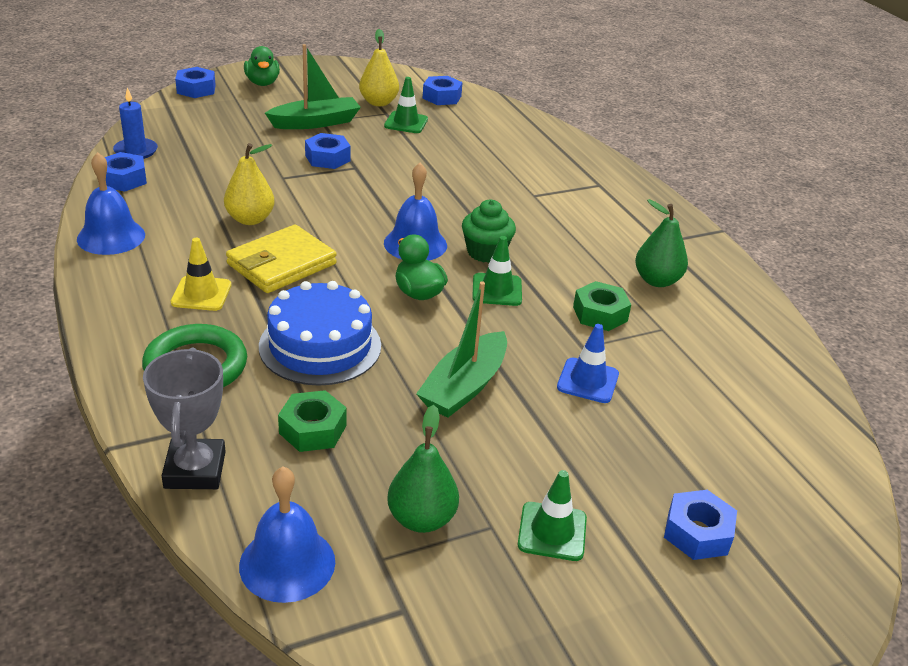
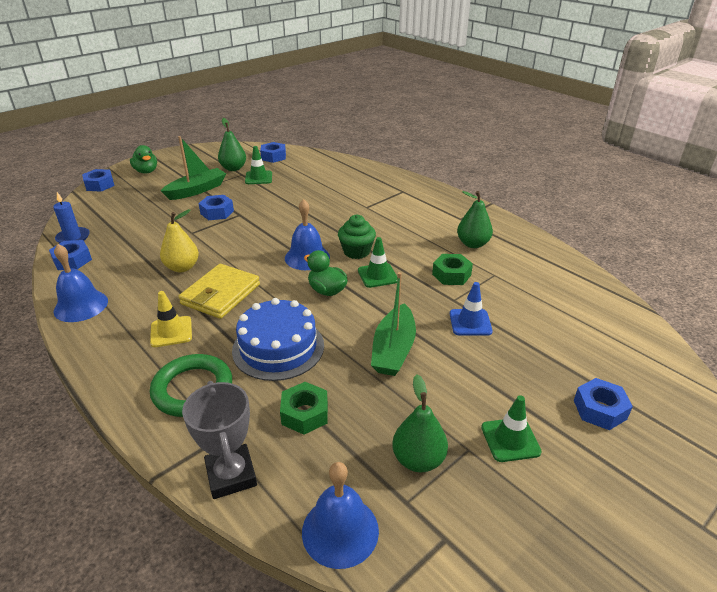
camera: 15 degrees left, 0 degrees up
(378, 102) = (233, 168): yellow pear -> green pear

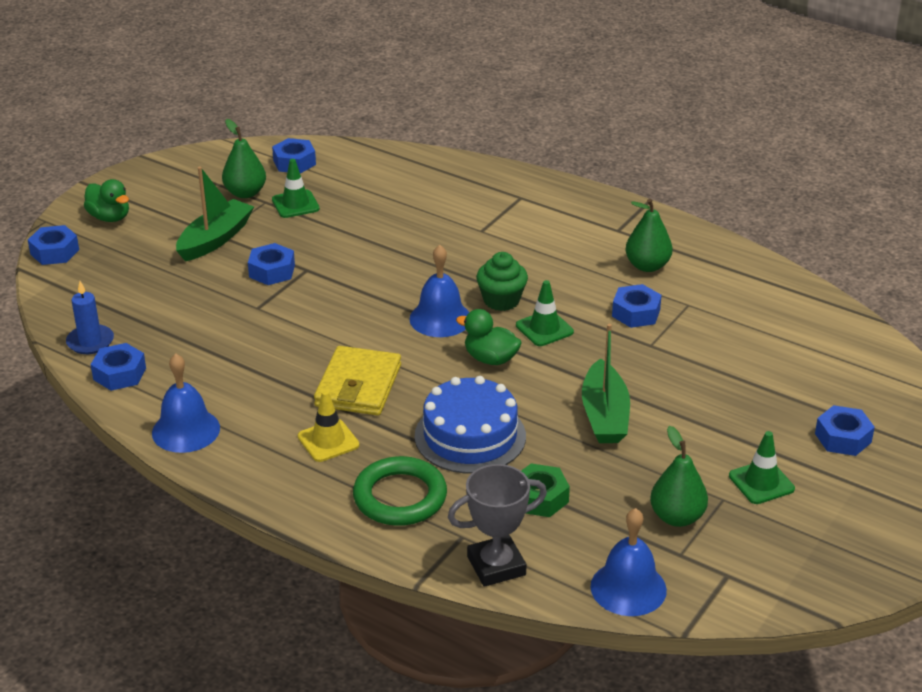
camera: 15 degrees left, 0 degrees up
(182, 267) = (281, 359): yellow pear -> none
(231, 475) = (496, 566): grey trophy -> grey trophy turned 75 degrees counterclockwise
(451, 275) = (636, 313): green nut -> blue nut
(470, 322) = (679, 369): blue traffic cone -> none

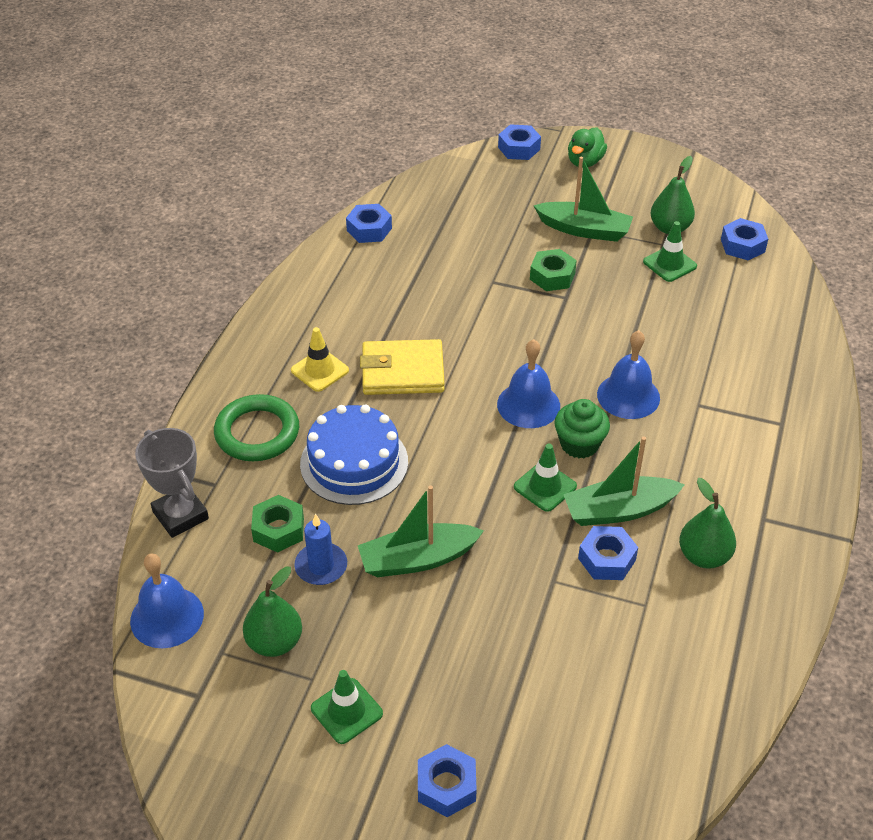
camera: 75 degrees right, 10 degrees up
(90, 342) = (405, 202): blue candle -> blue candle (321, 566)
(186, 430) = (309, 284): blue bell -> blue bell (628, 396)
(272, 271) = (552, 276): blue nut -> green nut
(490, 359) = (477, 454): green duck -> none
(585, 296) = (619, 510): none -> green boat

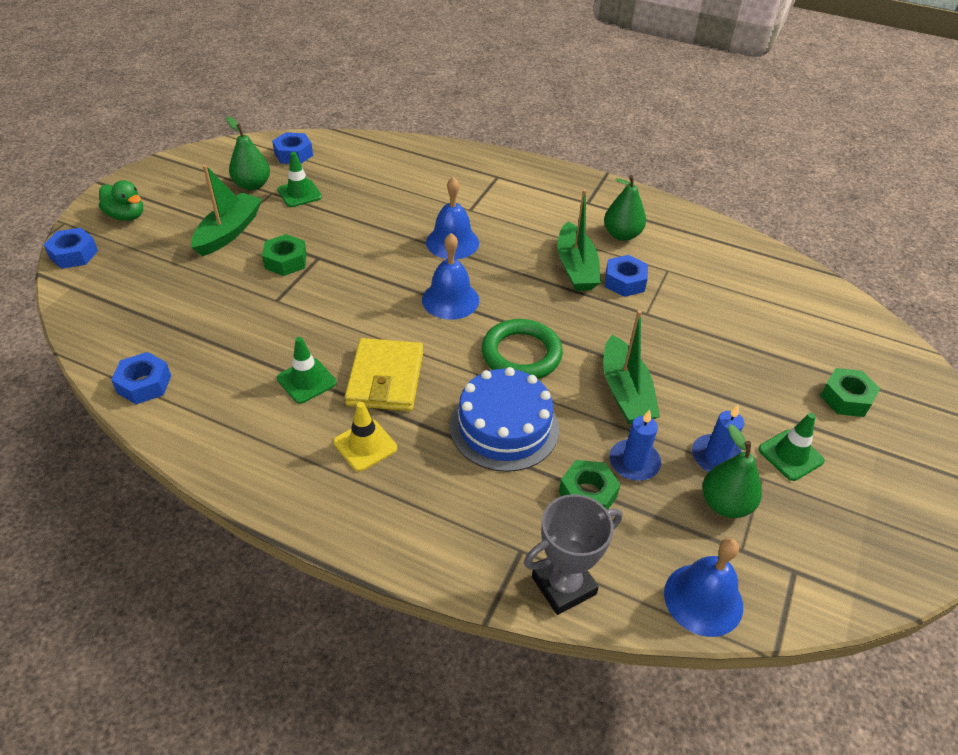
camera: 85 degrees left, 0 degrees up
(257, 432) = (448, 507): green ring -> green ring (521, 354)
(336, 638) = (716, 457): none -> blue candle
(446, 786) = (846, 398): blue nut -> green nut
(545, 487) = (547, 303): green traffic cone -> green traffic cone (306, 381)
(579, 444) = (502, 277): green cupcake -> none

